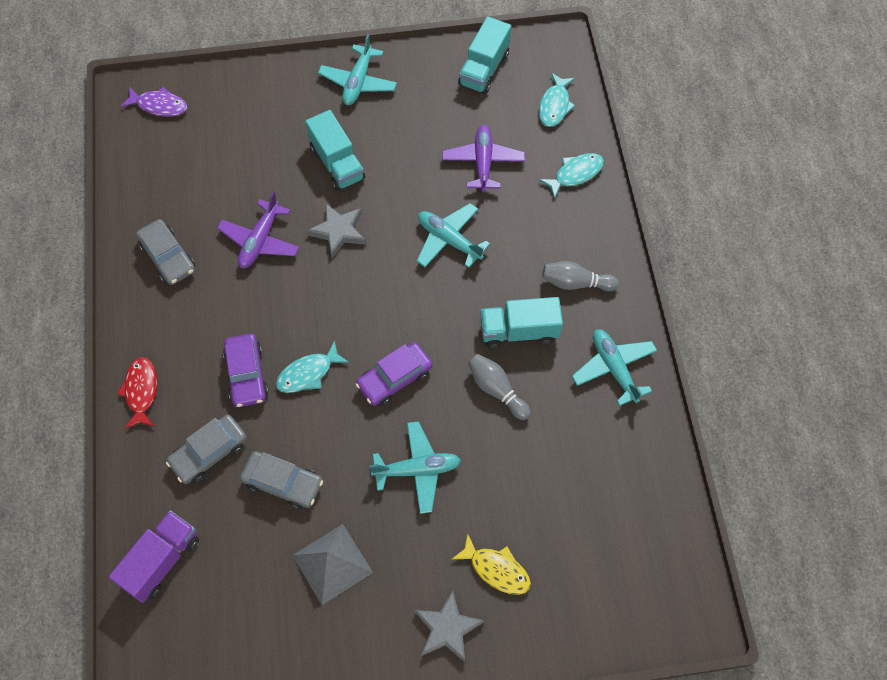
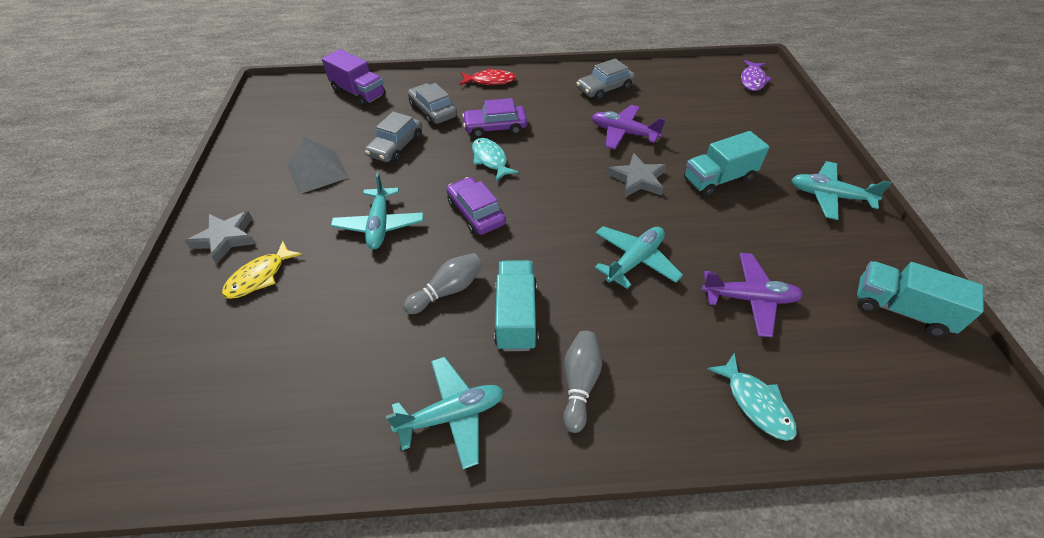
camera: 95 degrees right, 15 degrees down
(554, 105) = (871, 389): turquoise fish -> none

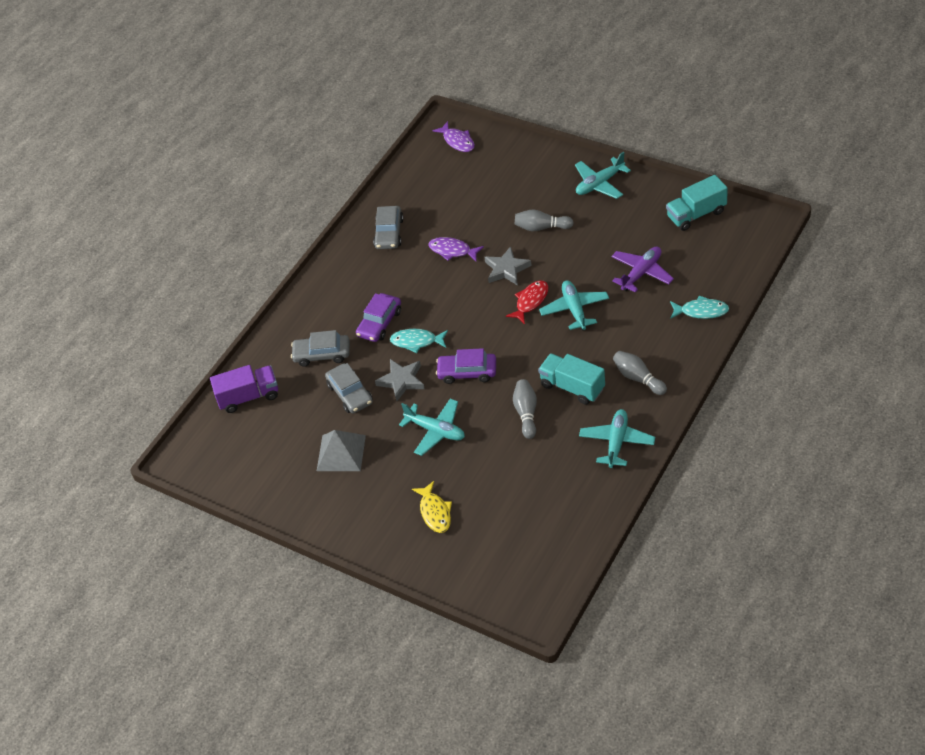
camera: 50 degrees left, 0 degrees up
(226, 238) = (377, 526): grey star -> grey star (401, 381)
(490, 81) = (312, 300): red fish -> red fish (530, 301)
(623, 133) = (452, 251): purple plane -> purple fish
(718, 179) = (541, 227): turquoise truck -> grey bowling pin

